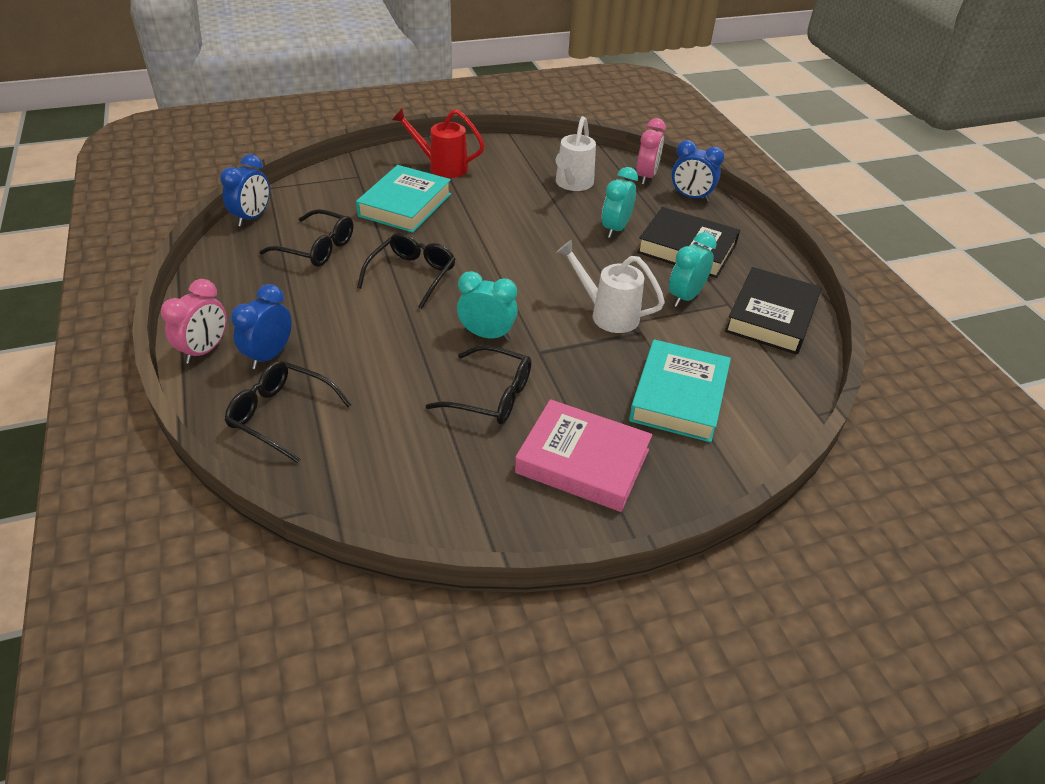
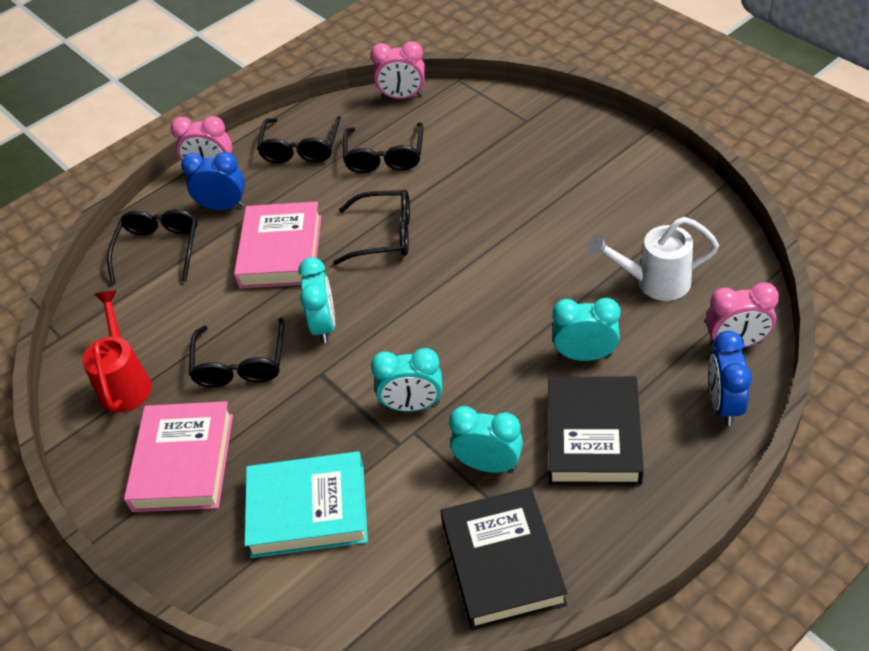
camera: 75 degrees right, 5 degrees up
(246, 288) = (301, 148): none -> black glasses
(252, 218) = (403, 97): blue clock -> pink clock
(371, 335) = (281, 251): none -> pink book
(405, 205) = (499, 175): turquoise book -> none
(442, 167) = (597, 166): red watering can -> red watering can (125, 383)
(608, 314) = (412, 405): white watering can -> turquoise clock
(771, 317) = (502, 563): black book -> black book turned 75 degrees clockwise

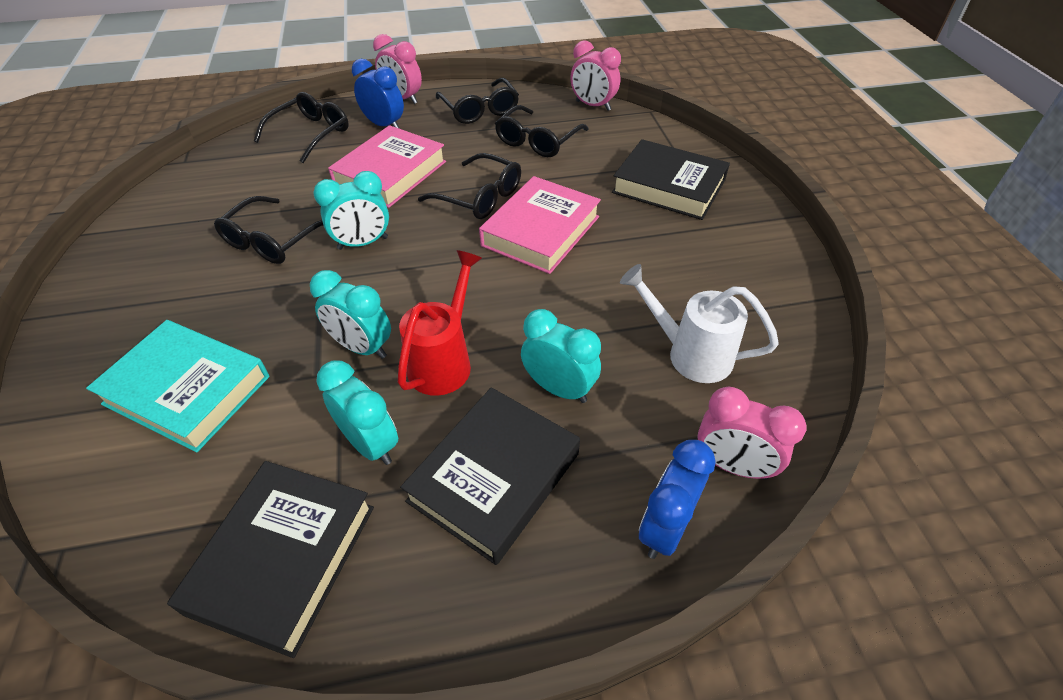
camera: 25 degrees right, 0 degrees up
(125, 383) = (185, 213): red watering can -> red watering can (444, 361)
(183, 462) = (151, 293): pink book -> pink book (541, 231)
(301, 148) = (480, 110): black glasses -> black glasses turned 60 degrees counterclockwise
(324, 326) = (363, 243): turquoise clock -> turquoise clock turned 45 degrees clockwise
(533, 149) = (669, 186): none -> black book

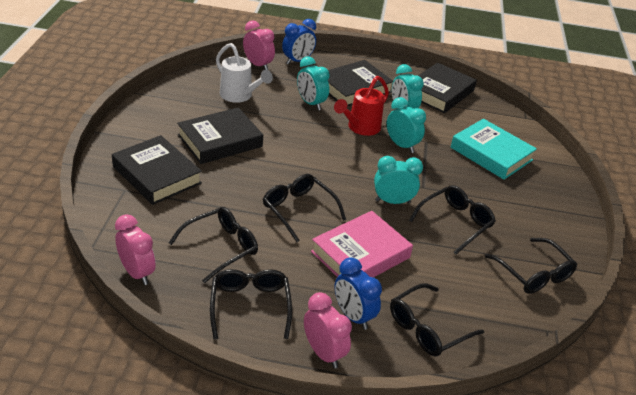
camera: 165 degrees left, 10 degrees down
(178, 208) = (534, 274): none -> black glasses
(541, 231) = (271, 173): pink book -> none
(642, 255) = (220, 141): none -> black book

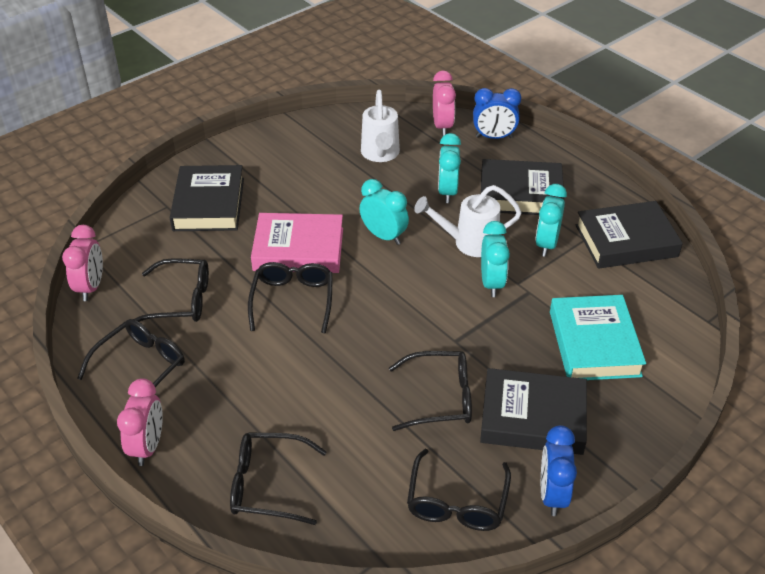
camera: 45 degrees right, 5 degrees up
(220, 141) = (304, 194): black book -> black book (533, 417)
(353, 316) = (214, 430): blue clock -> blue clock (552, 494)
(360, 128) = (469, 243): red watering can -> white watering can
(360, 254) = (296, 376): pink book -> pink book (298, 249)
(392, 201) = (400, 340): turquoise clock -> turquoise clock (384, 236)

